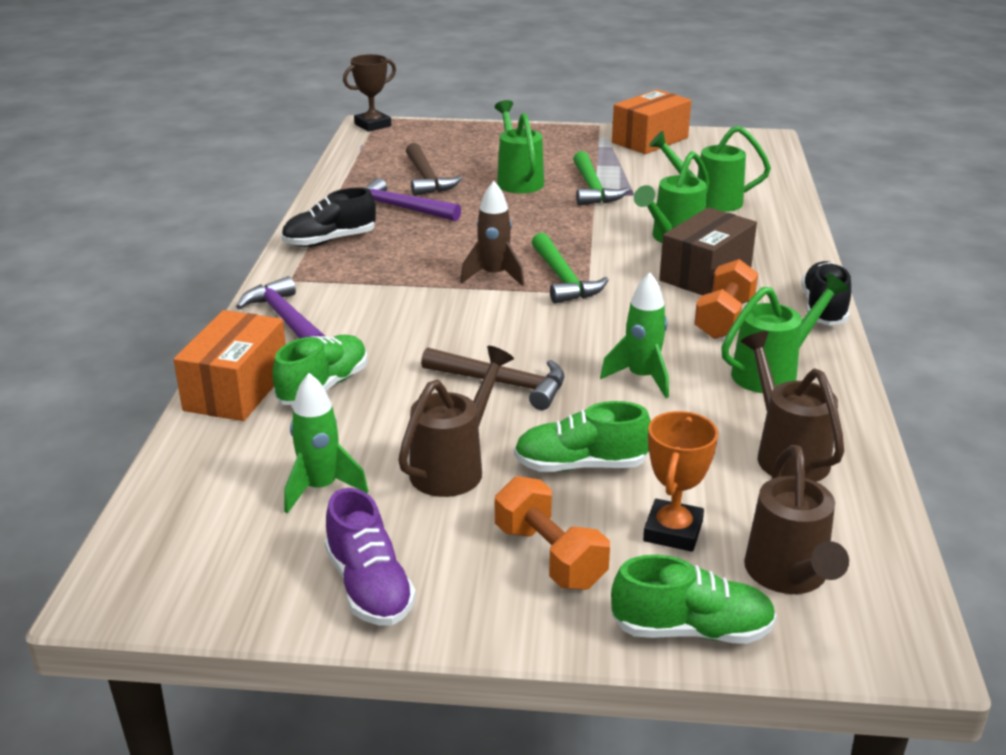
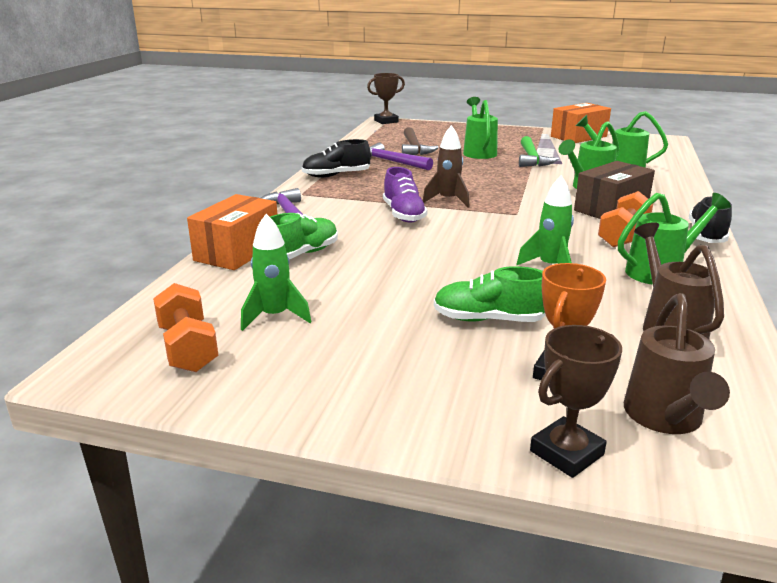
camera: 10 degrees right, 5 degrees down
(369, 586) = (288, 388): purple shoe -> purple shoe (403, 214)
(453, 467) = (384, 312): brown watering can -> none
(502, 383) = (437, 262): brown hammer -> none
(549, 556) = (447, 381): orange dumbbell -> orange dumbbell (188, 348)
(563, 279) = (499, 205): green hammer -> none
(691, 630) = (566, 453): green shoe -> brown trophy

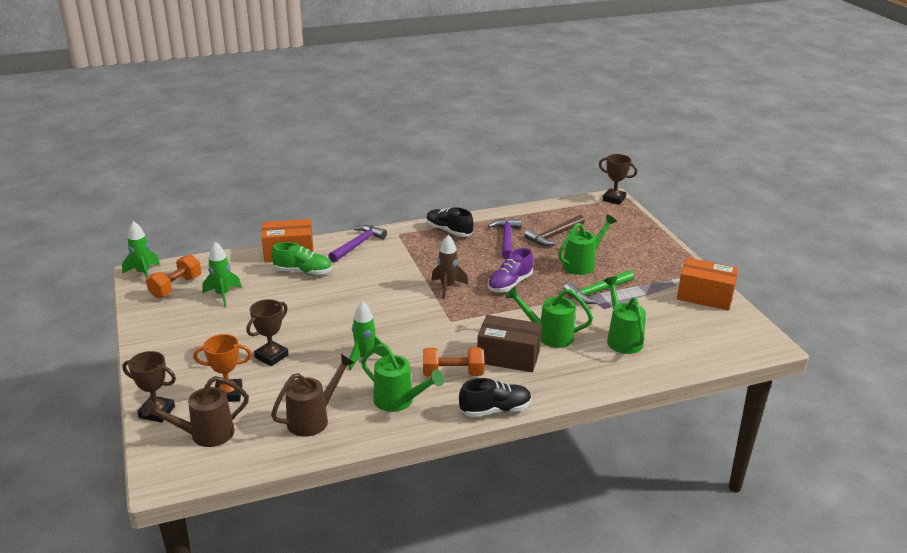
camera: 55 degrees right, 5 degrees up
(90, 368) = (143, 273): none -> green rocket
(403, 214) = (401, 280): purple shoe -> purple shoe (510, 284)
(489, 319) = (271, 356): green shoe -> brown trophy

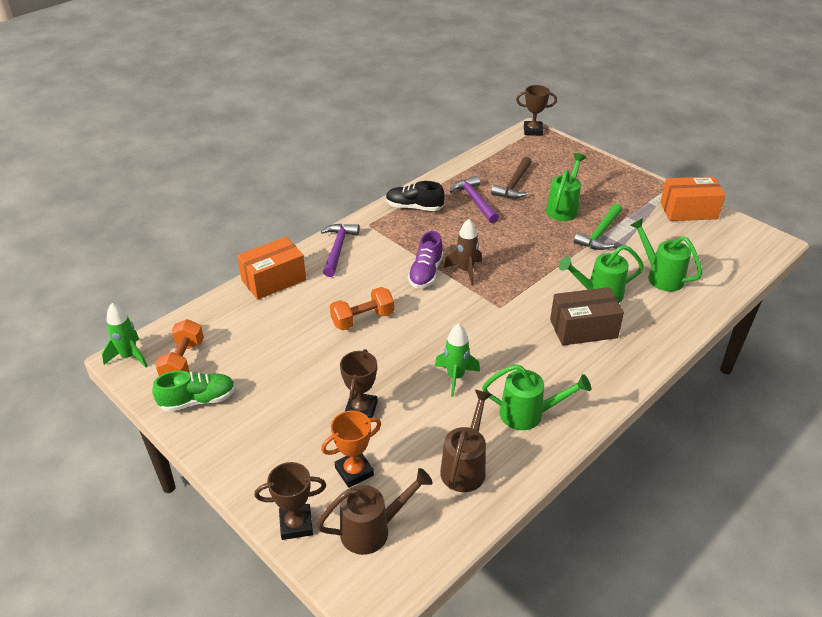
camera: 25 degrees left, 10 degrees up
(205, 434) = (372, 530): brown watering can -> brown watering can turned 150 degrees counterclockwise
(223, 295) = (245, 354): green rocket -> none
(303, 272) = (308, 298): green shoe -> green shoe (198, 400)
(453, 373) = (551, 365): orange dumbbell -> orange dumbbell (362, 319)
(495, 410) = (620, 390): black shoe -> none
(510, 284) = (519, 249): purple shoe -> purple shoe (426, 273)

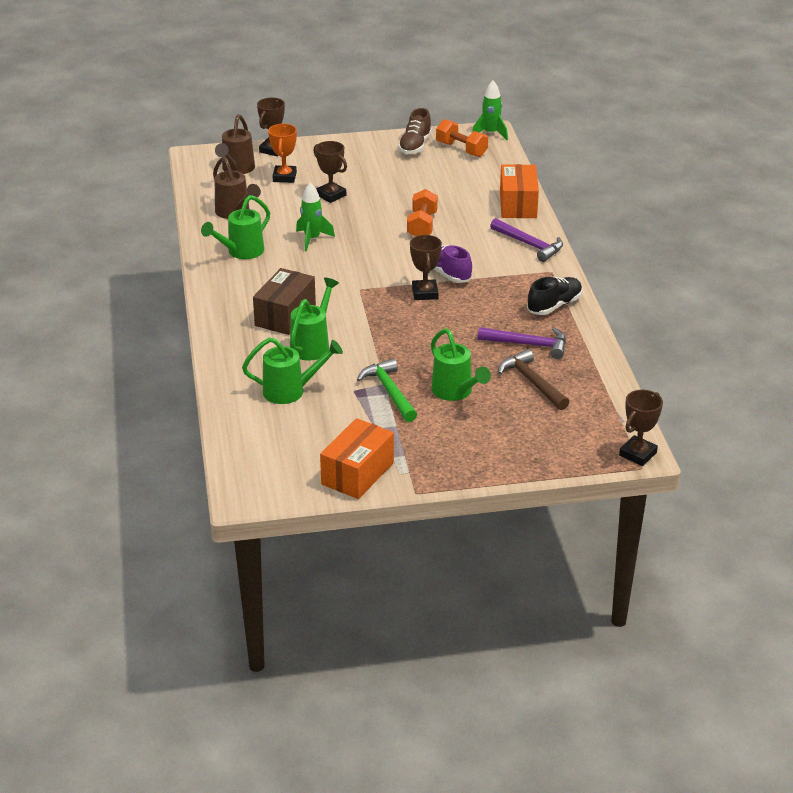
camera: 125 degrees right, 5 degrees down
(198, 400) = (415, 146): green shoe -> brown shoe
(465, 271) = (425, 293): brown rocket -> brown trophy

